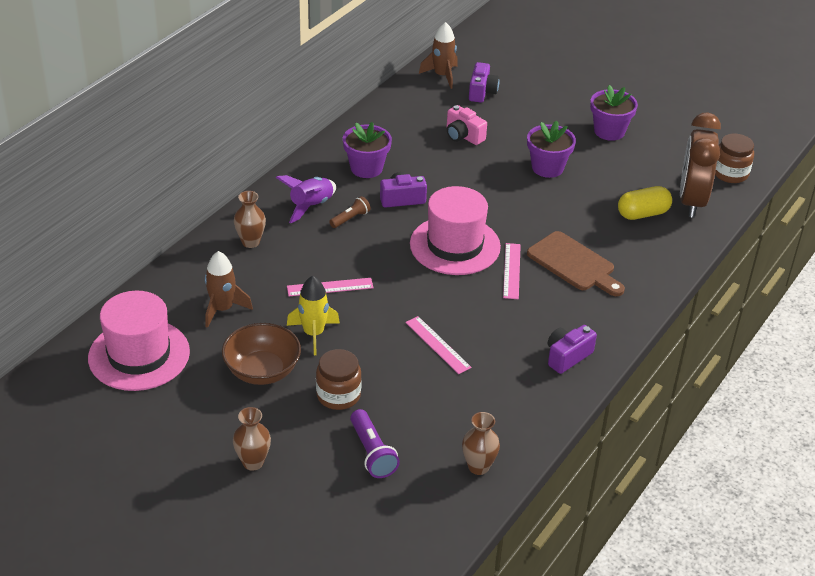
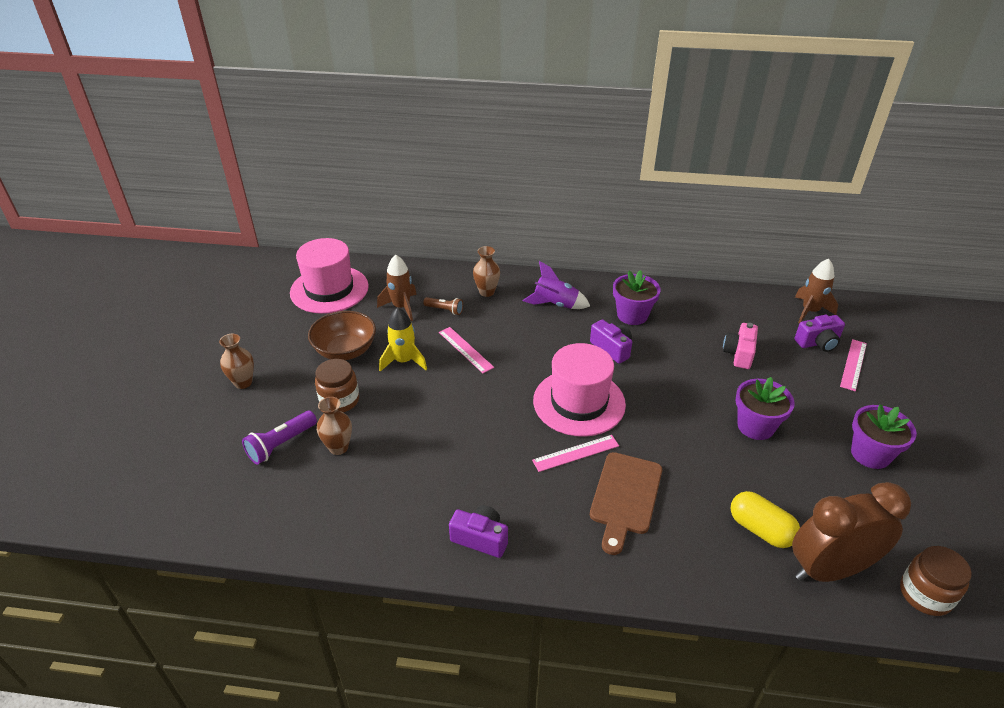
camera: 65 degrees right, 0 degrees up
(350, 218) = (559, 330): brown flashlight -> brown flashlight (445, 310)
(437, 345) = (437, 438): pink ruler -> pink ruler (853, 364)
(478, 467) = (292, 521): brown vase -> brown vase (338, 447)

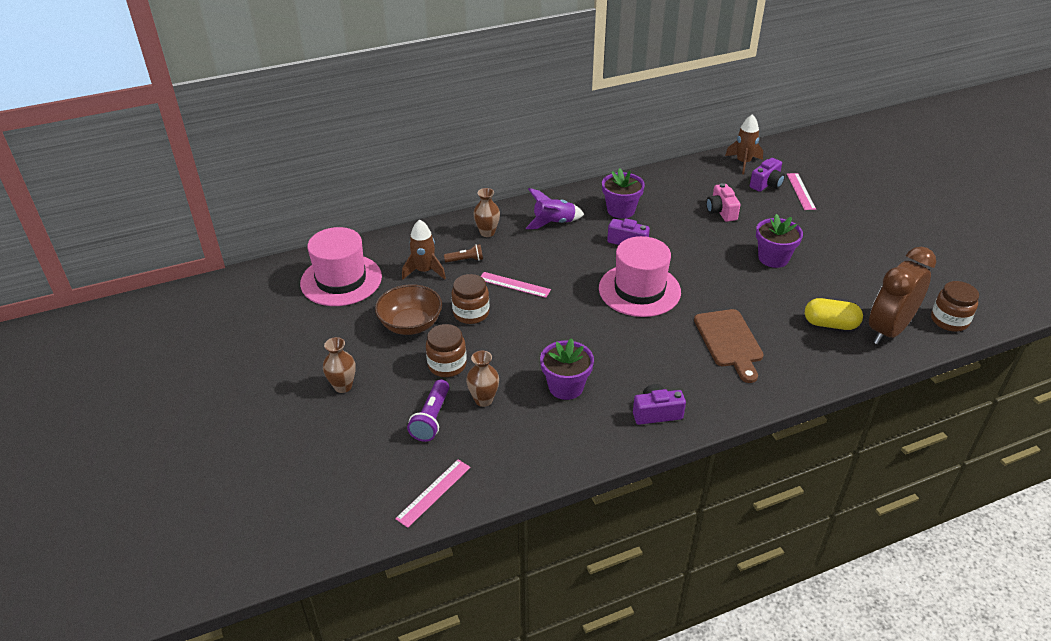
camera: 30 degrees left, 0 degrees up
(404, 361) = (471, 313): yellow rocket -> brown jar
(576, 453) = (669, 326): pink ruler -> pink ruler (434, 492)
(870, 454) = (856, 248): purple flower pot -> purple flower pot (566, 387)

